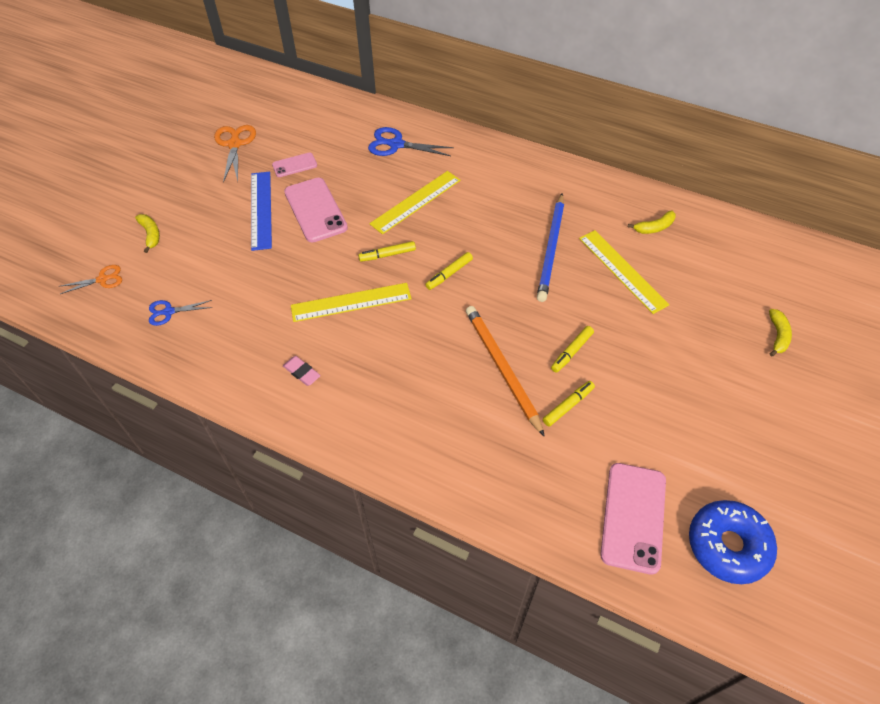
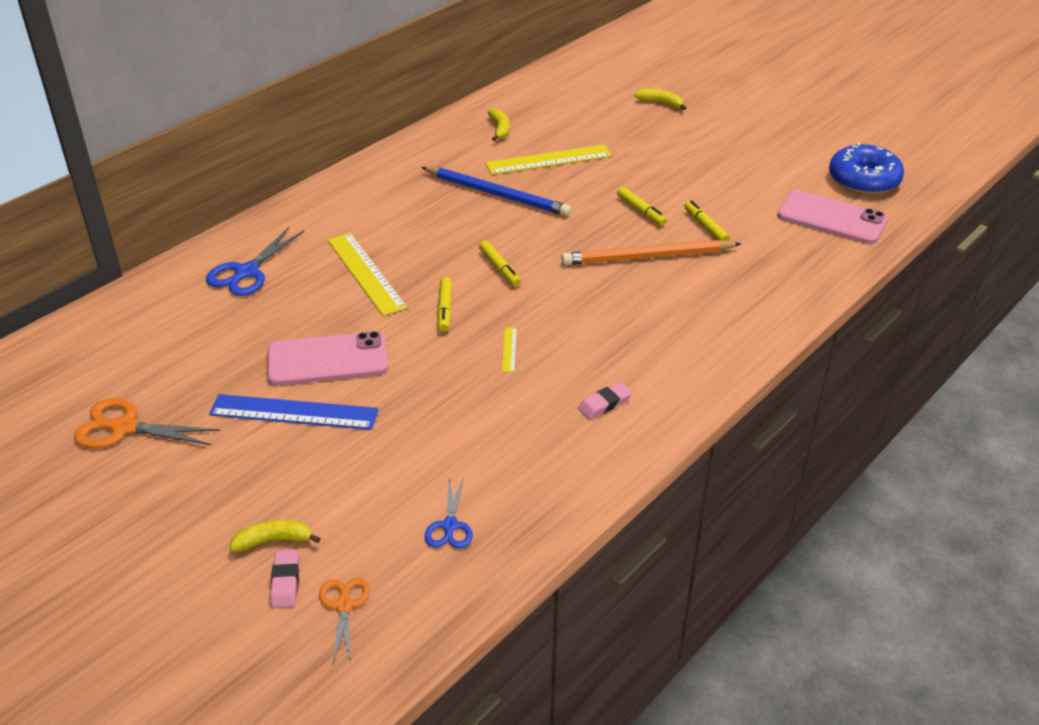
camera: 75 degrees left, 15 degrees down
(119, 249) = (285, 582): none -> pink eraser
(294, 165) = (221, 369): pink phone -> none
(351, 302) = (509, 349): yellow ruler -> yellow ruler, size x0.44

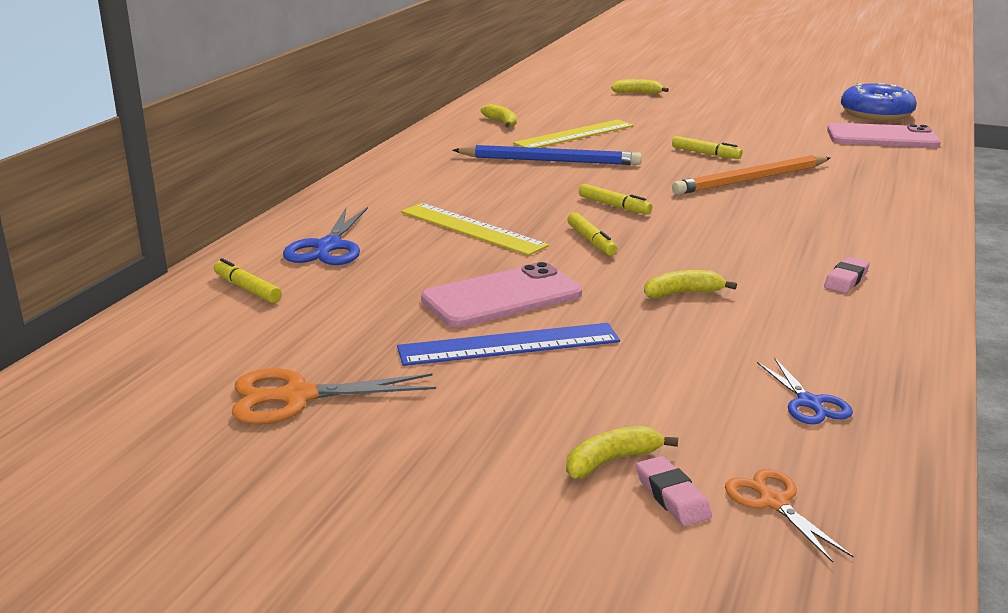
camera: 20 degrees left, 15 degrees down
(462, 388) = (683, 293): none -> yellow banana
(509, 349) = (696, 258): yellow ruler -> none
(705, 227) = (779, 155): yellow marker -> yellow marker (247, 289)

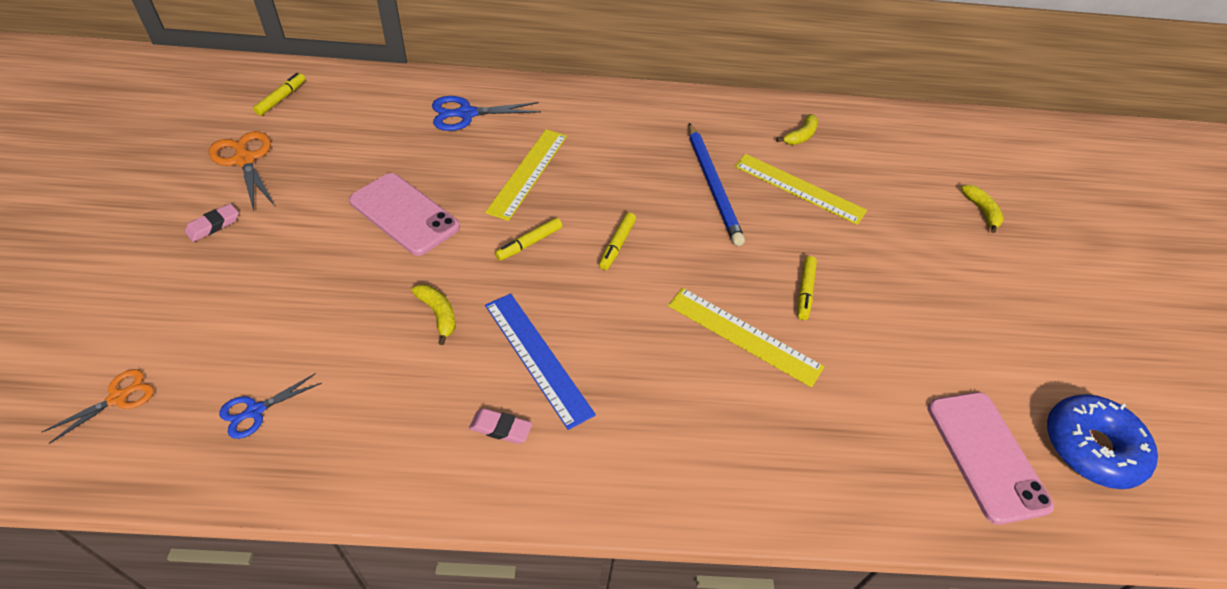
camera: 65 degrees right, 25 degrees up
(247, 289) = (387, 100): yellow marker -> yellow marker (282, 98)
(509, 344) = (327, 233): blue ruler -> blue ruler (537, 357)
(611, 461) = (171, 310): yellow banana -> none
(672, 497) = (127, 345): pink eraser -> pink eraser (213, 225)
(751, 180) = (743, 336): orange pencil -> yellow ruler

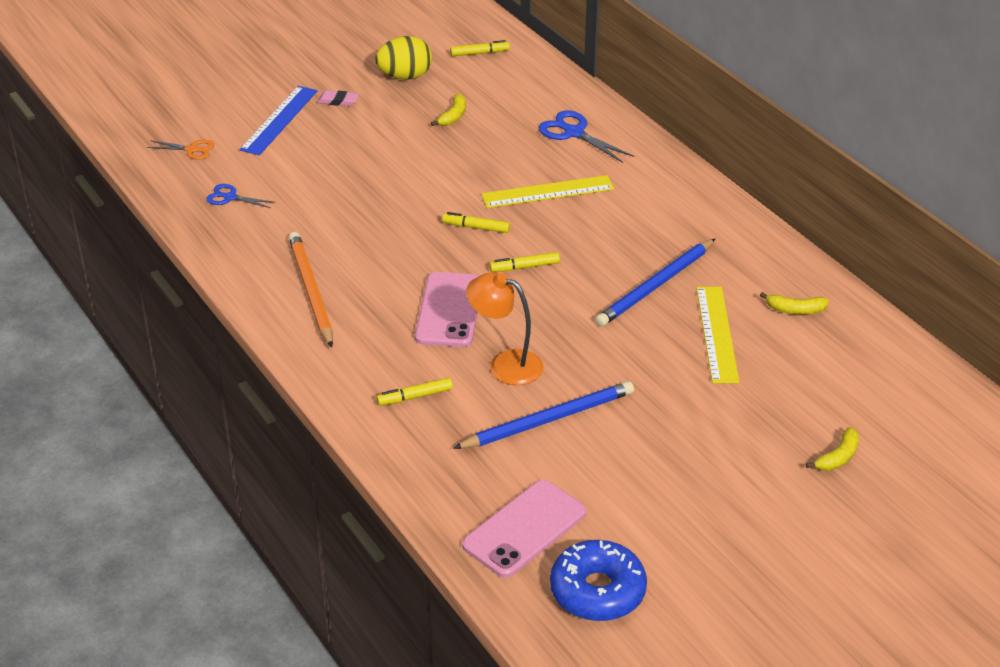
camera: 60 degrees right, 10 degrees down
(245, 159) = (405, 76): orange scissors -> yellow egg
(404, 214) = (437, 163): pink phone -> pink phone (449, 310)
(438, 314) = (369, 222): yellow banana -> yellow banana (453, 116)
(501, 428) = (311, 291): pink eraser -> orange pencil
(537, 357) = (380, 279): blue ruler -> blue ruler (279, 120)
(743, 336) = (505, 364): yellow ruler -> orange lamp
(805, 291) = (590, 379): yellow marker -> yellow marker (415, 396)
(841, 350) = (548, 420): none -> blue pencil

